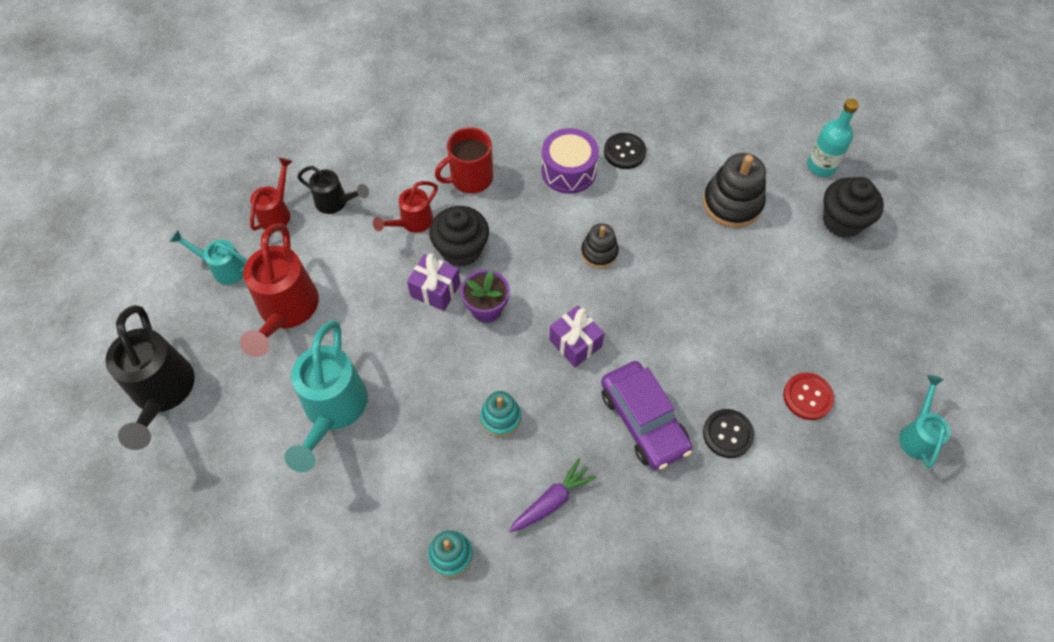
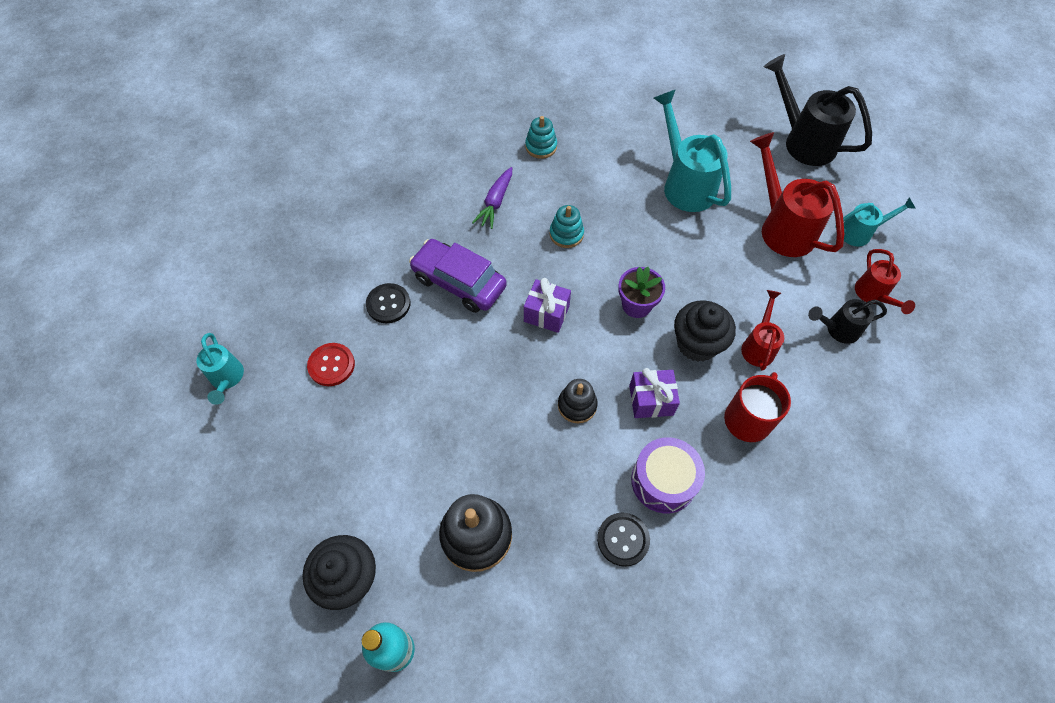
camera: 150 degrees right, 0 degrees up
(435, 290) = (688, 299): purple gift -> purple gift (651, 400)

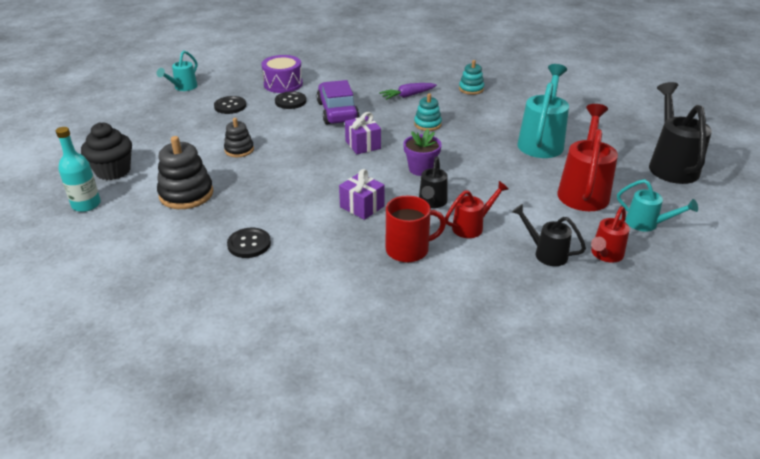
camera: 45 degrees right, 25 degrees down
(331, 365) = (230, 106): red button -> black button
(577, 405) = (317, 184): black stacking toy -> black stacking toy (239, 150)
(663, 481) = (311, 239): purple drum -> purple drum (283, 84)
(697, 343) = (431, 203): black cupcake -> black watering can

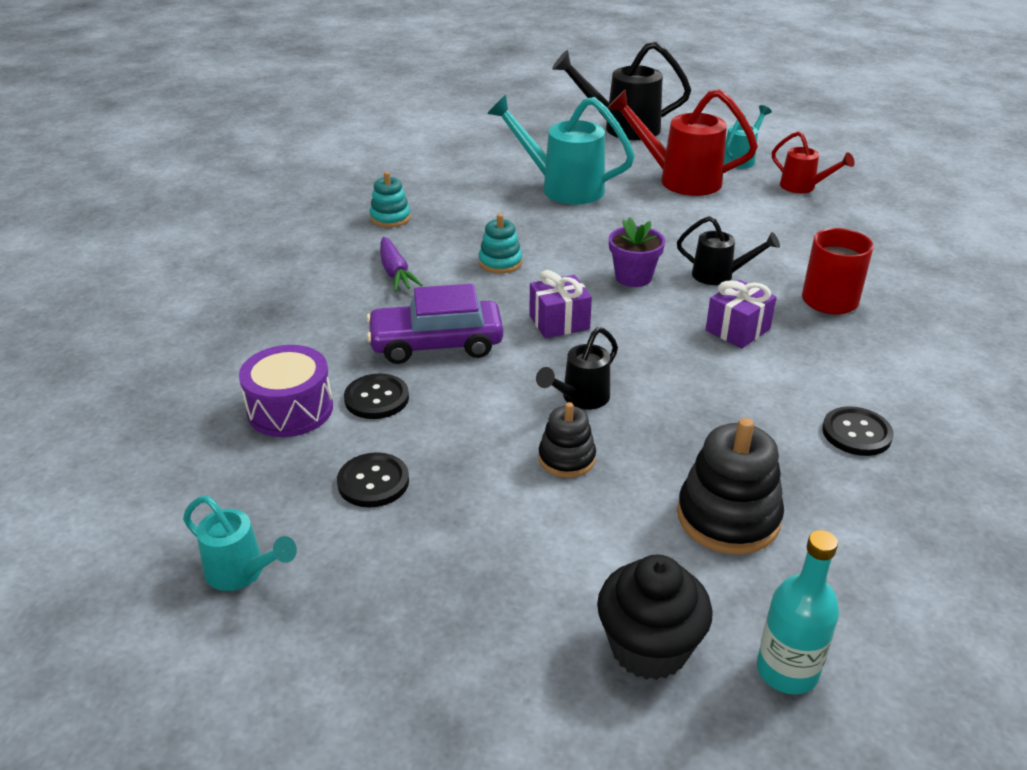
camera: 85 degrees left, 0 degrees up
(472, 226) = (768, 253): red watering can -> none
(545, 253) = (808, 217): black watering can -> black watering can (580, 399)

